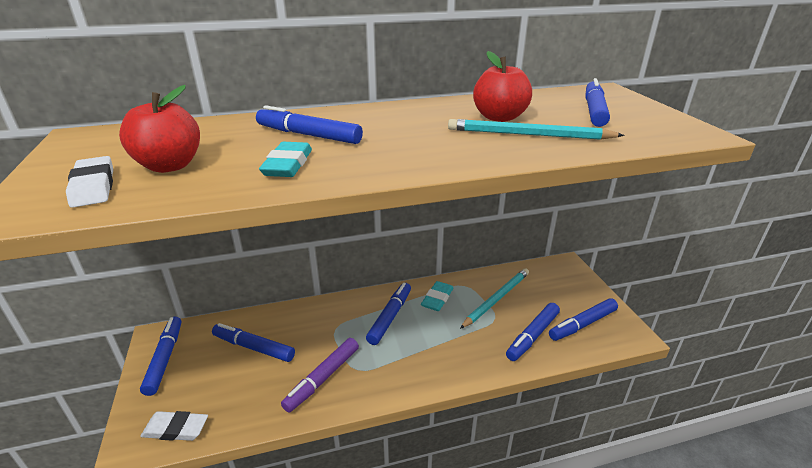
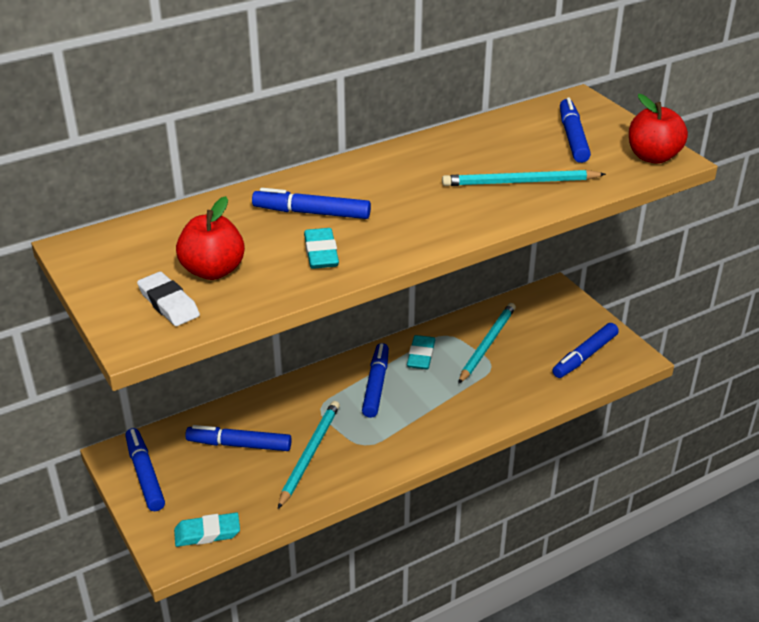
camera: 15 degrees left, 5 degrees up
(176, 429) = (207, 533): white eraser -> turquoise eraser
(306, 368) = (309, 454): none -> turquoise pencil
(323, 378) = (333, 460): purple marker -> none
(499, 117) = (484, 161): red apple -> red apple (653, 157)
(532, 336) = (536, 377): blue marker -> none

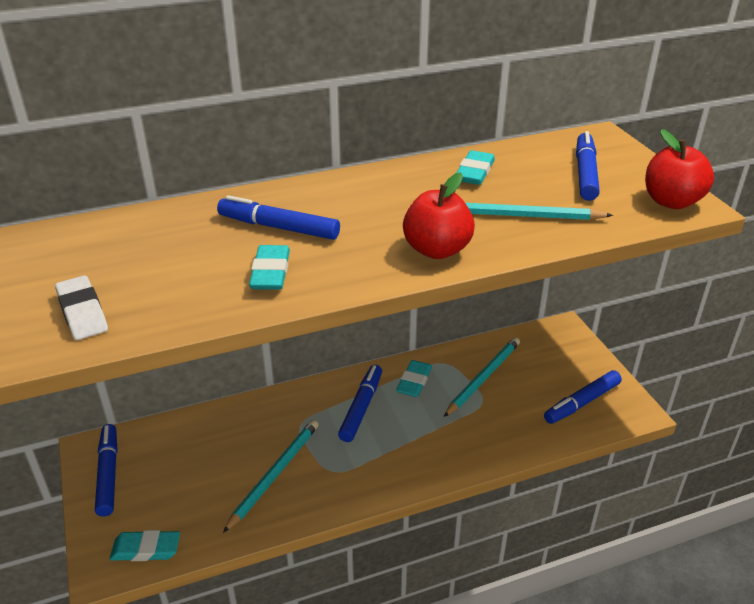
camera: 10 degrees right, 0 degrees up
(213, 270) = (147, 280): red apple -> red apple (437, 250)
(239, 445) = (209, 454): blue marker -> none
(473, 145) = (475, 172): none -> turquoise eraser

